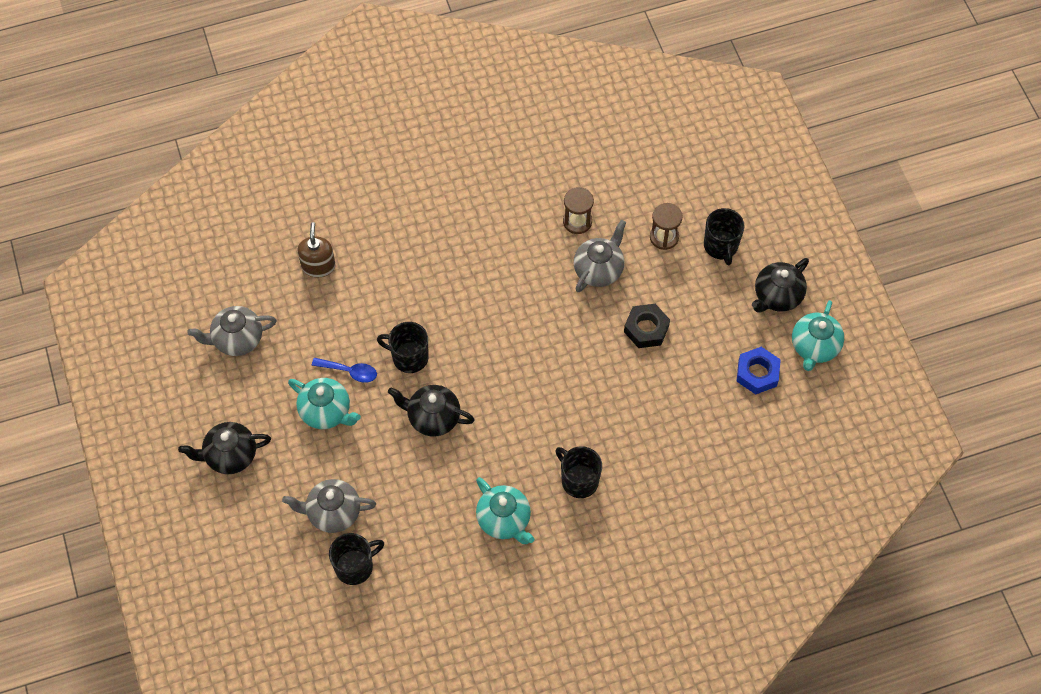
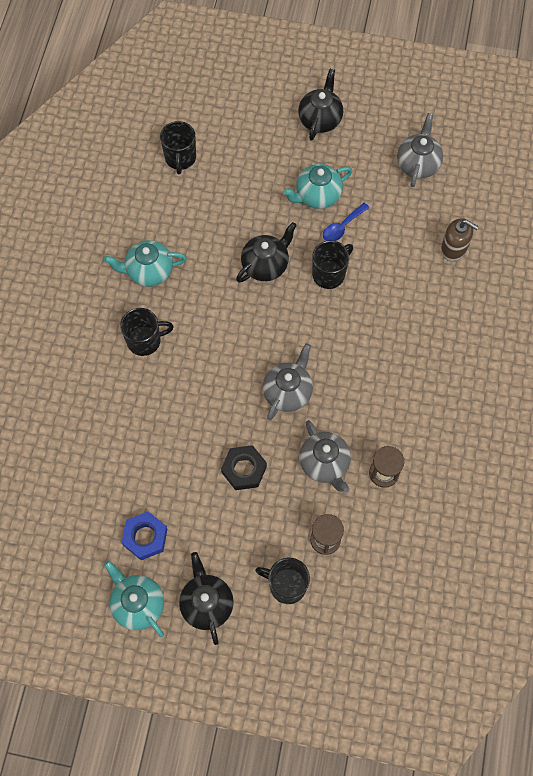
camera: 120 degrees right, 5 degrees up
(333, 513) = (231, 163): grey teapot -> grey teapot (288, 392)

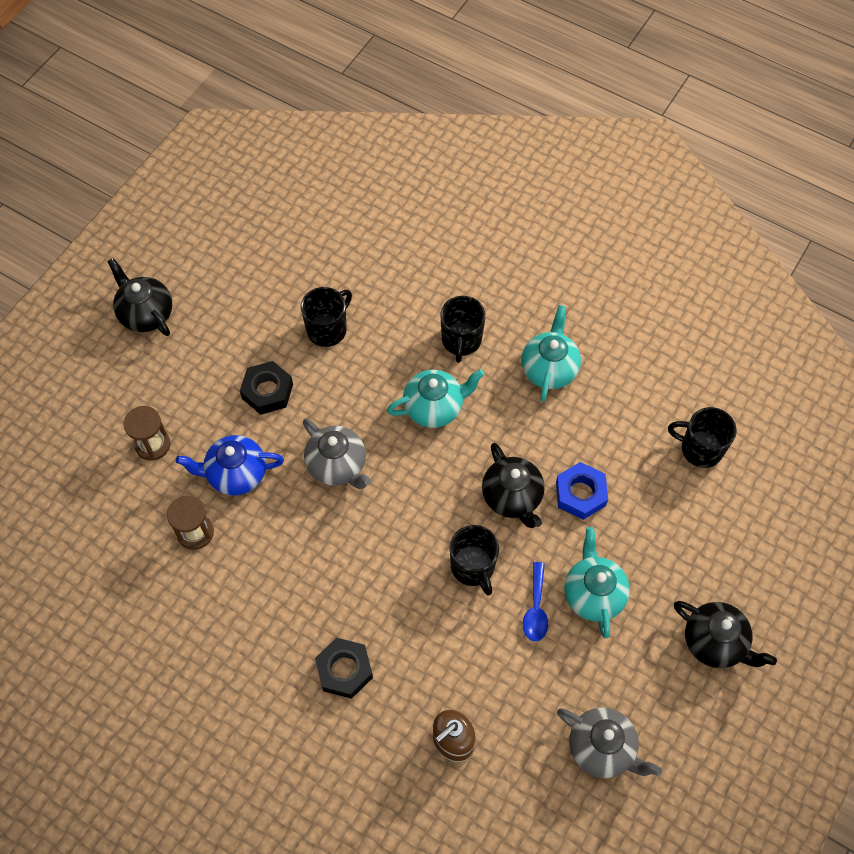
camera: 110 degrees right, 5 degrees down
(138, 604) = (177, 256): turquoise teapot -> turquoise teapot (434, 407)
(145, 537) = (239, 280): blue nut -> blue nut (580, 494)
(206, 603) = (146, 314): black teapot -> black teapot turned 135 degrees counterclockwise
(286, 585) = (125, 391): black mug -> black mug (328, 329)
(324, 464) = (235, 474): grey teapot -> blue teapot
(342, 227) = (536, 608): blue spoon -> blue spoon turned 150 degrees counterclockwise
(438, 330) = (344, 670): none -> black nut

